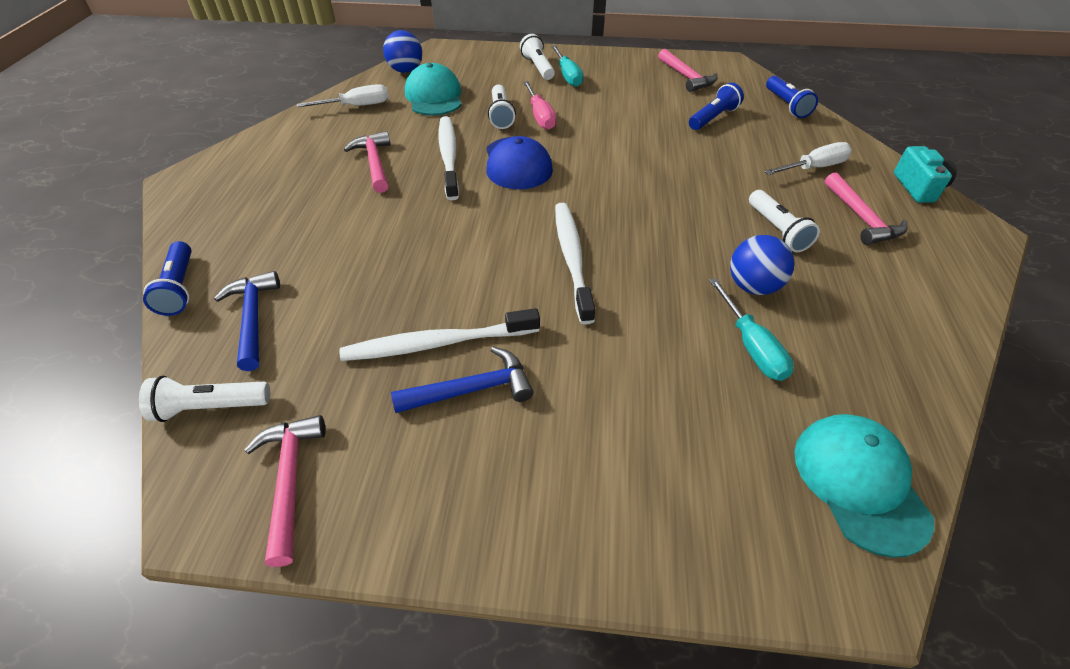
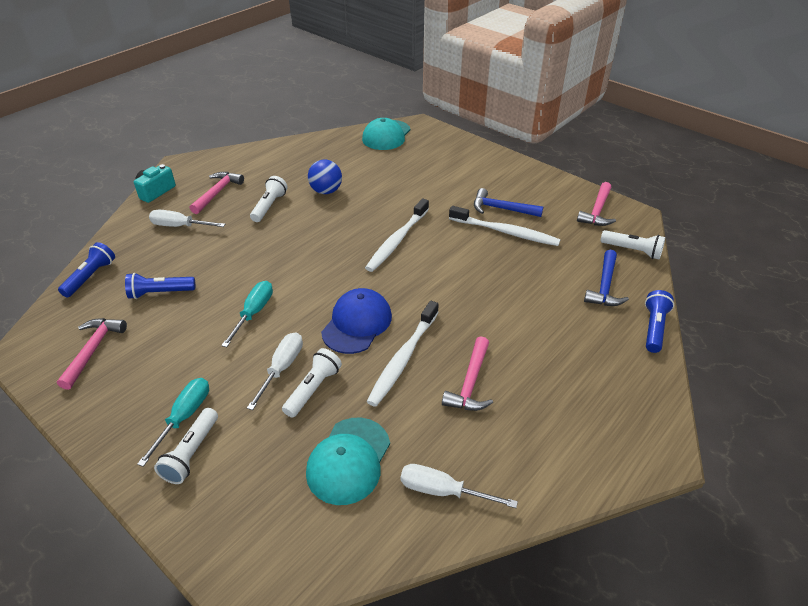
camera: 145 degrees left, 5 degrees down
(406, 71) = (338, 545): blue ball -> none
(540, 116) = (282, 368): pink screwdriver -> white screwdriver
(751, 346) = (363, 174): turquoise screwdriver -> turquoise screwdriver (254, 312)

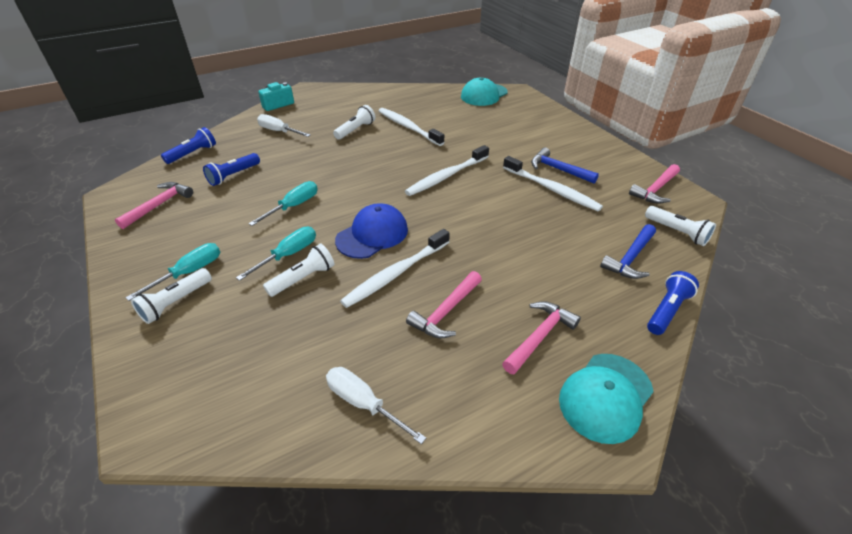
camera: 20 degrees right, 0 degrees up
(160, 293) = (233, 175): blue flashlight -> blue flashlight turned 60 degrees counterclockwise
(217, 192) = (322, 113): pink hammer -> pink hammer (539, 336)
(282, 368) = (288, 254): white screwdriver -> turquoise screwdriver
(326, 191) = (408, 127): blue ball -> white toothbrush
(348, 460) = (296, 348): turquoise cap -> turquoise cap (605, 397)

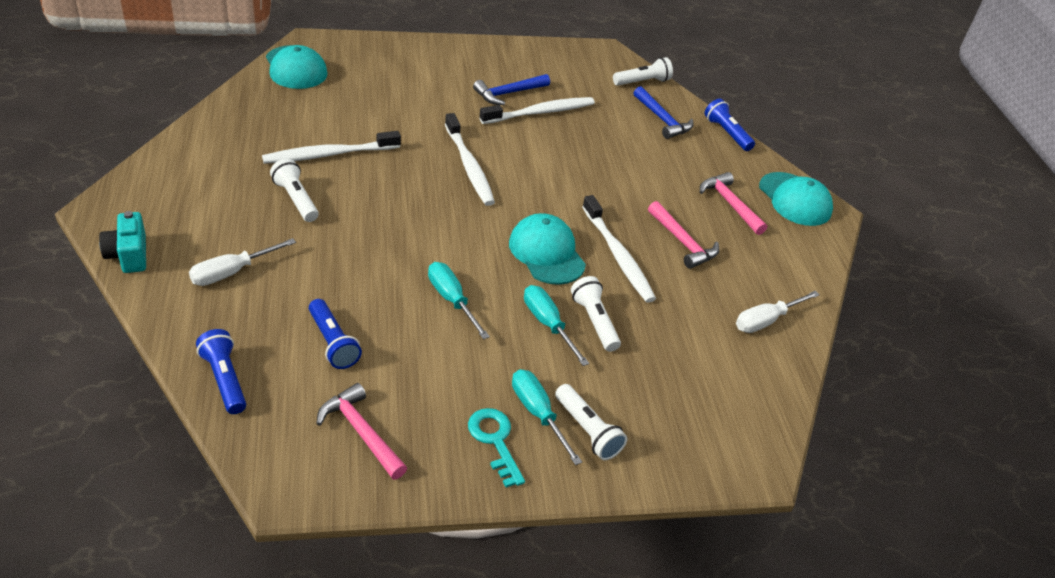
camera: 75 degrees left, 0 degrees up
(158, 259) = (495, 441): none -> turquoise key
(372, 235) = (546, 253): blue cap -> turquoise cap
(655, 190) = (578, 60): pink hammer -> none

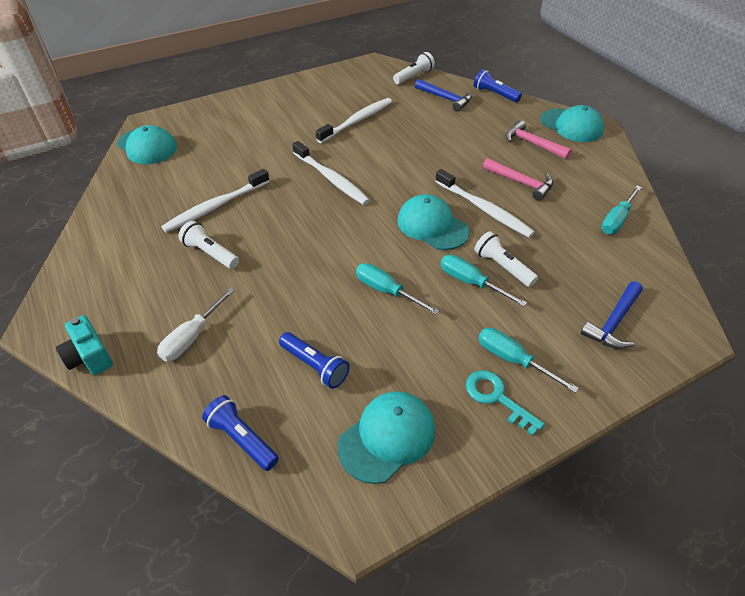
camera: 15 degrees left, 5 degrees up
(361, 432) = (387, 437): pink hammer -> turquoise cap
(508, 93) = (325, 114): blue hammer -> blue hammer (613, 322)
(587, 430) = (557, 358): white flashlight -> none
(766, 321) = (616, 220): white screwdriver -> turquoise screwdriver

